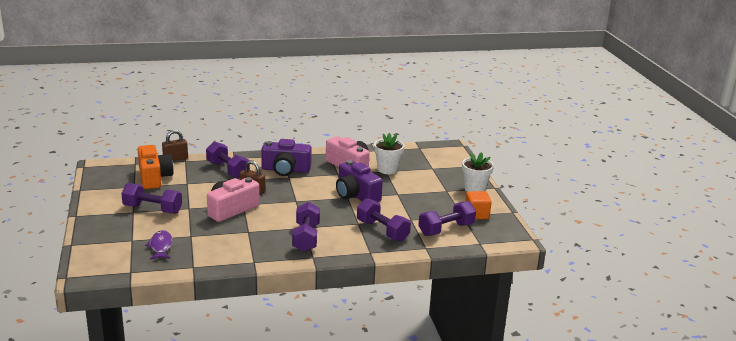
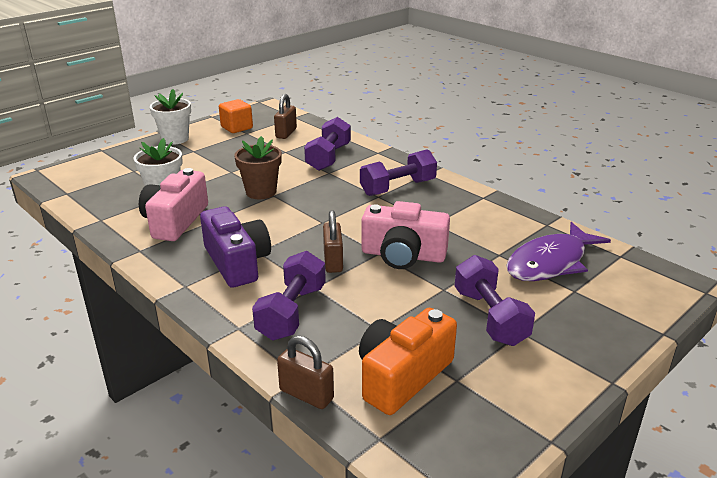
camera: 120 degrees left, 5 degrees up
(161, 246) = (550, 262): purple fish -> purple fish, size x1.69
(356, 195) = (261, 192): purple camera -> brown flower pot
(446, 229) = (286, 133): purple dumbbell -> brown padlock

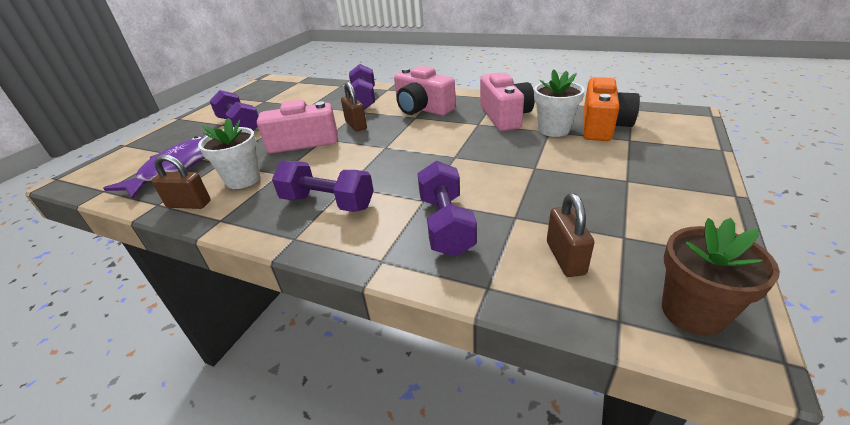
camera: 160 degrees right, 5 degrees up
(175, 139) = (688, 190): white flower pot -> white flower pot (243, 180)
(237, 128) = (658, 243): orange cube -> none
(237, 262) = (422, 109): purple camera -> pink camera
(261, 192) = (471, 156): brown flower pot -> brown flower pot (692, 312)
(306, 394) = (335, 82): brown padlock -> brown padlock (189, 204)
(398, 188) = (327, 203): purple dumbbell -> purple dumbbell turned 75 degrees clockwise
(402, 376) = (291, 96): orange camera -> orange camera (602, 126)

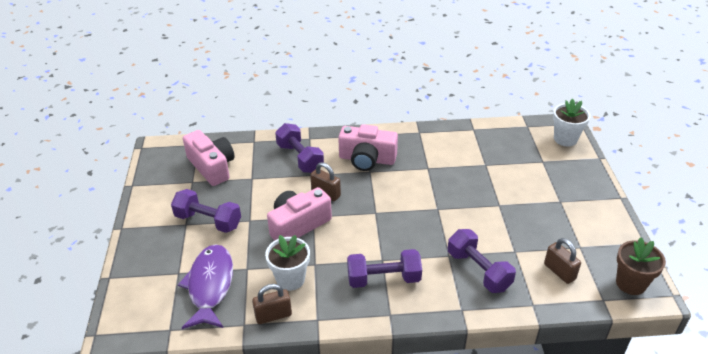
camera: 30 degrees left, 5 degrees up
(504, 116) = (442, 154): pink camera -> pink camera (212, 167)
(553, 130) = (488, 162): white flower pot -> white flower pot (565, 139)
(602, 126) = (518, 150): orange camera -> none

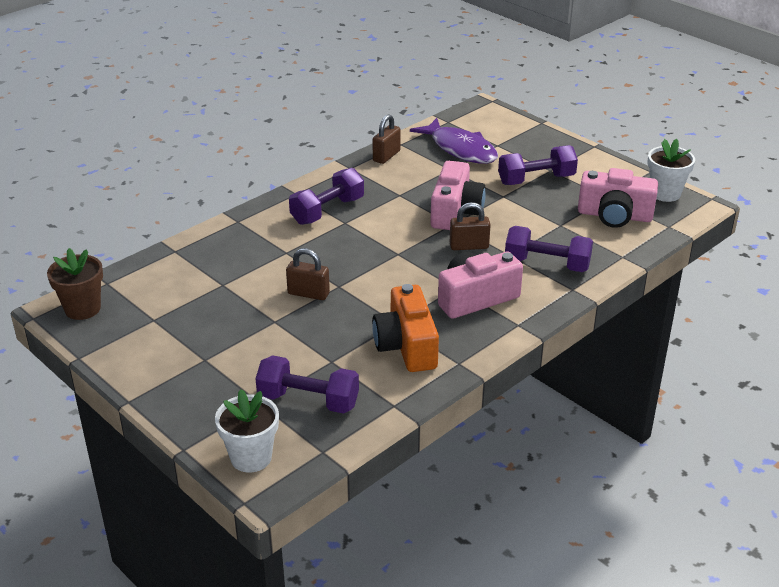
camera: 140 degrees right, 5 degrees down
(290, 279) = (405, 178): white flower pot -> white flower pot (665, 193)
(436, 153) = (406, 346): none -> orange camera
(478, 270) = (246, 253): purple dumbbell -> purple dumbbell (308, 400)
(559, 272) = (164, 287): brown padlock -> brown padlock (308, 293)

